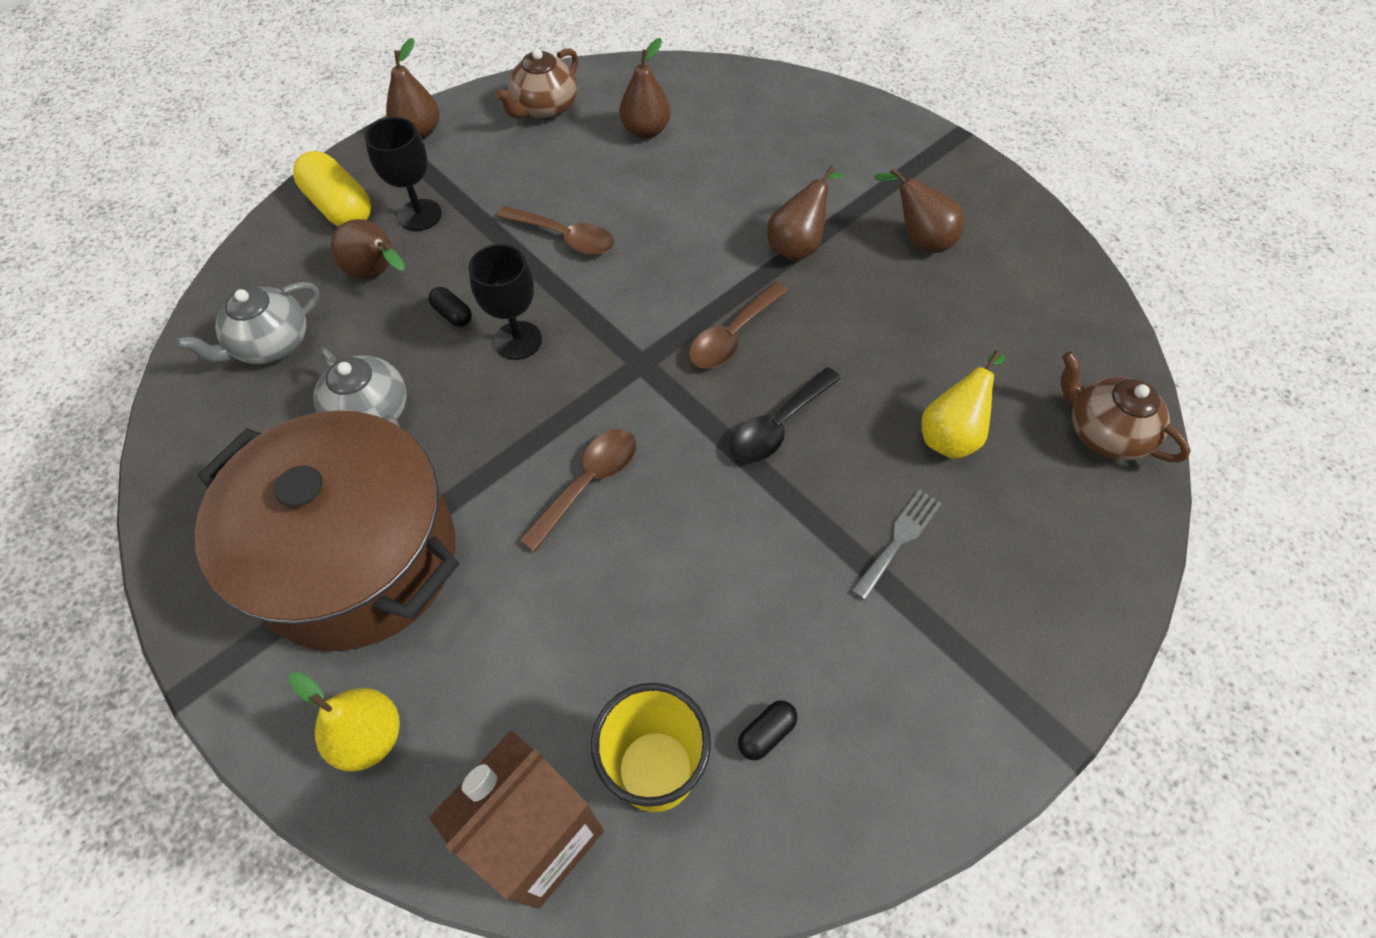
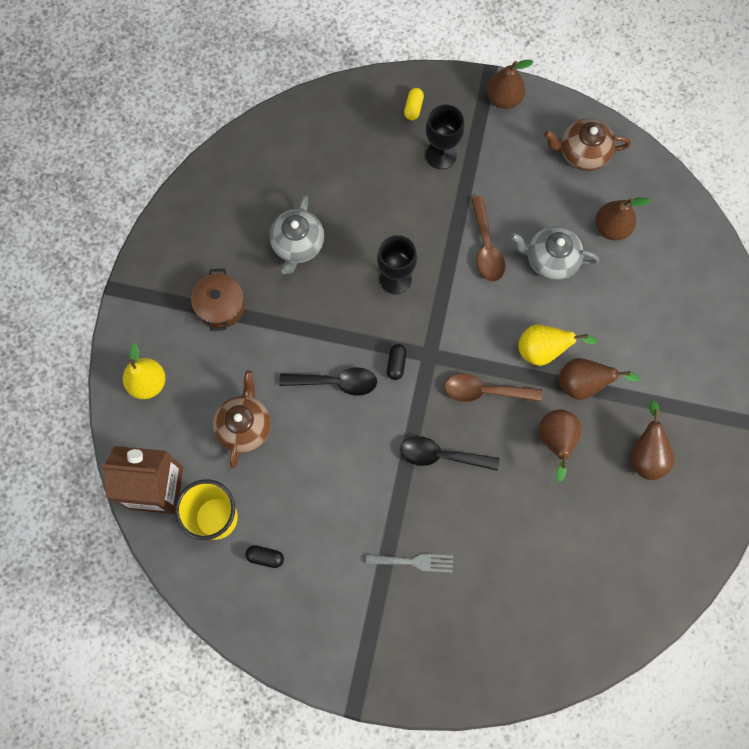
camera: 55 degrees right, 15 degrees up
(271, 344) = (301, 158): grey teapot -> grey teapot (550, 259)
(340, 207) = (413, 108): yellow capsule -> yellow capsule, size x0.48
(358, 558) = (221, 306): brown pot -> brown pot, size x0.42
(377, 273) = (384, 169): brown pear -> brown pear (556, 441)
(453, 314) = (387, 231): black capsule -> black capsule (396, 364)
(588, 483) = (336, 382): brown spoon -> black spoon
(951, 434) = (503, 554): yellow pear -> yellow pear (543, 350)
(1104, 433) = (568, 641): brown teapot -> brown teapot (244, 426)

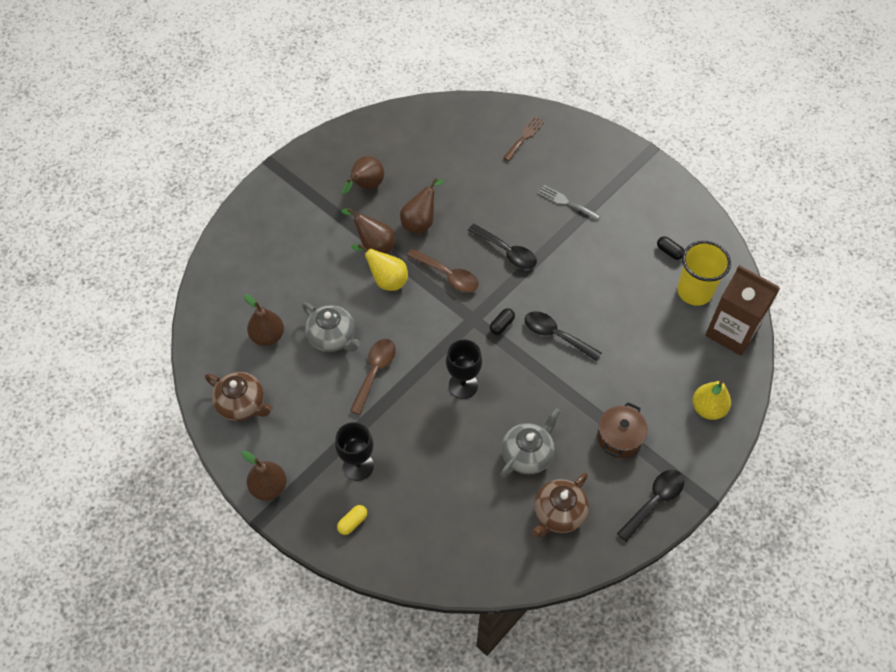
camera: 150 degrees left, 15 degrees down
(161, 262) = (654, 501): none -> black spoon
(244, 426) = (643, 340): brown teapot -> brown teapot (558, 513)
(515, 635) = (524, 137): none -> brown fork

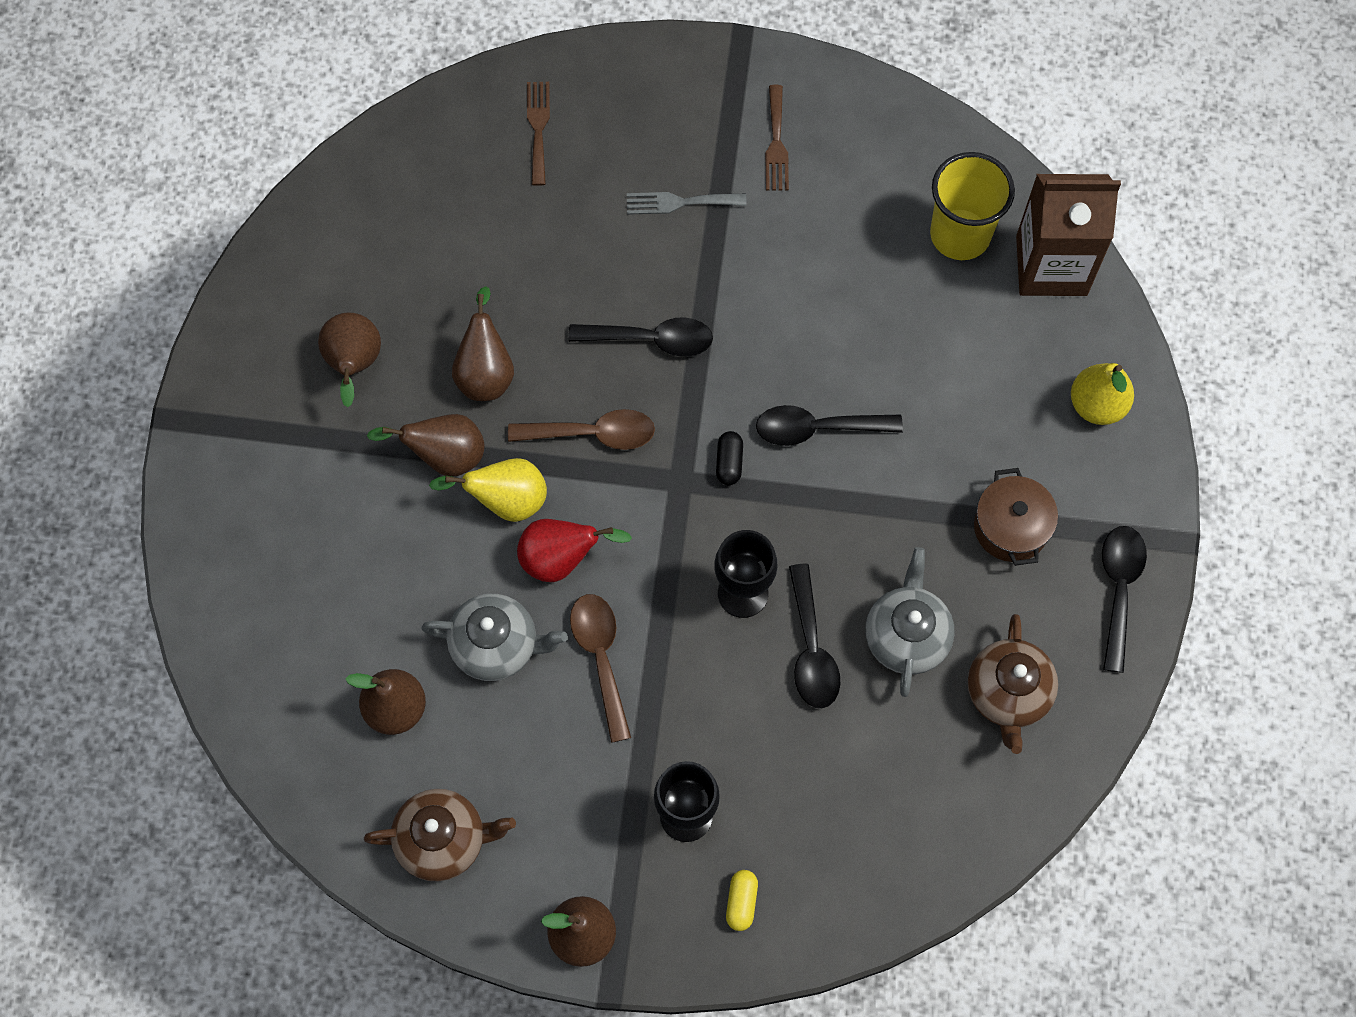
camera: 35 degrees left, 10 degrees up
(391, 319) = (561, 559): none -> red pear
(476, 430) = (811, 649): none -> black spoon
(632, 203) = (776, 144): none -> brown fork
(669, 252) = (883, 192): black capsule -> none

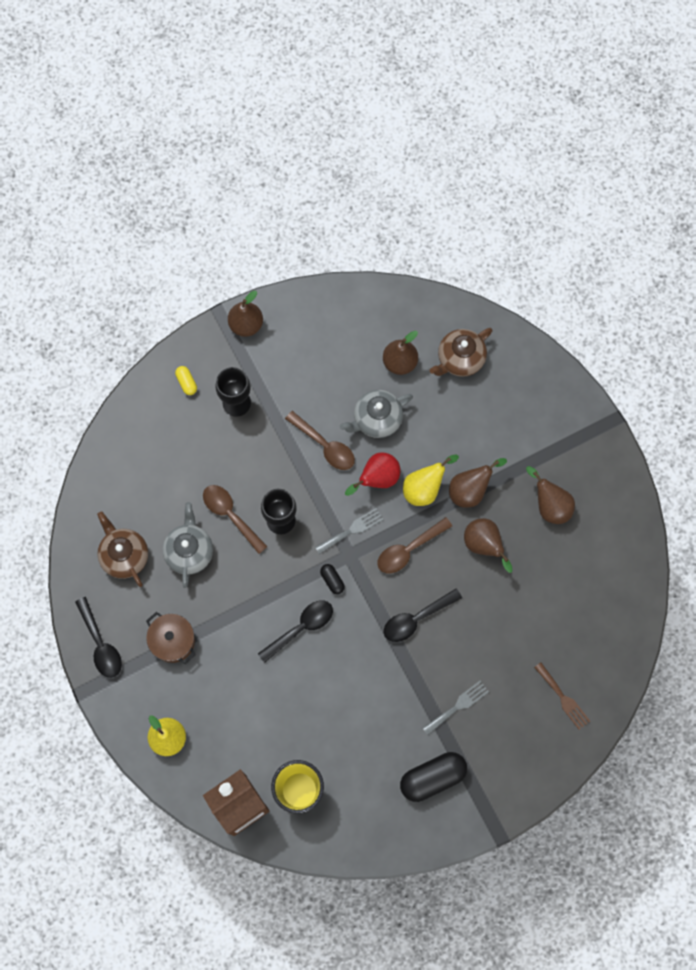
camera: 145 degrees right, 5 degrees up
(443, 840) = (335, 322): brown teapot -> brown teapot (460, 359)
(651, 512) = (352, 530): none -> grey fork
(776, 144) = (432, 777): brown fork -> black capsule
(811, 649) = (230, 515): black spoon -> brown spoon
(906, 636) = (189, 551): grey teapot -> grey teapot turned 150 degrees counterclockwise

